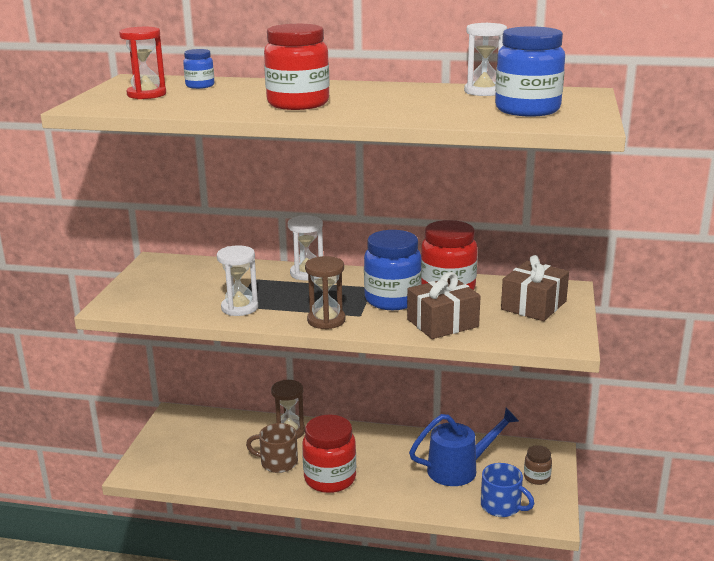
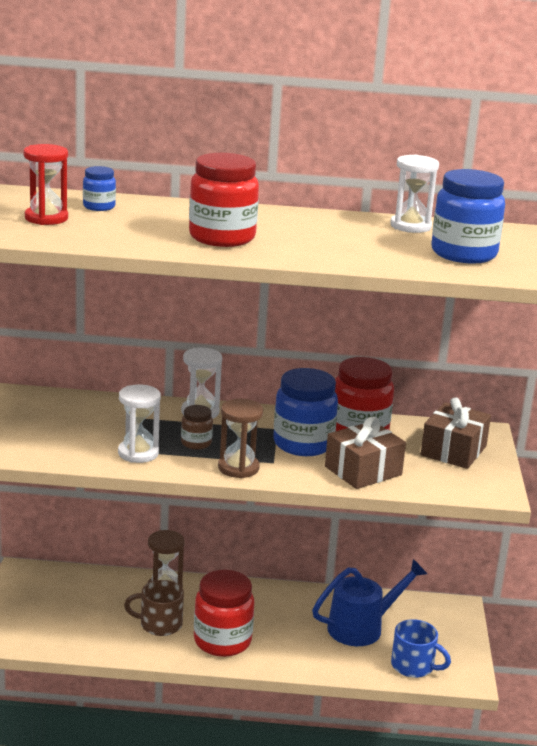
camera: 10 degrees left, 0 degrees up
(536, 477) = (446, 635): brown jar -> brown jar (196, 443)

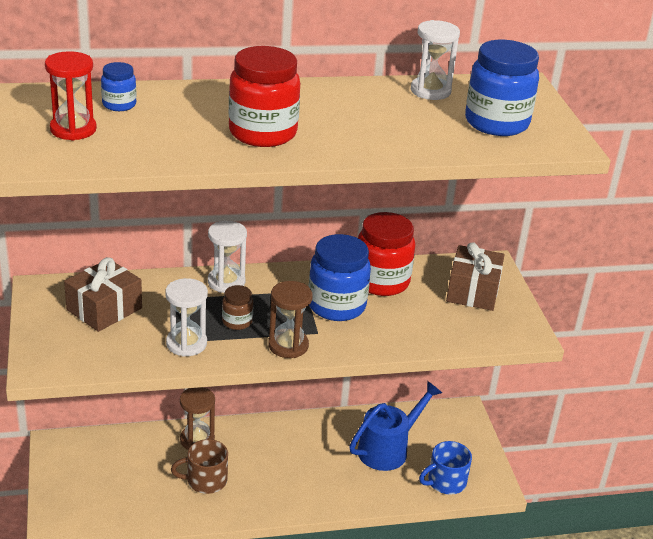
camera: 15 degrees left, 10 degrees up
(222, 641) = (269, 488): red jar -> none
(363, 471) = (402, 329): brown gift -> brown gift (104, 309)
(413, 666) = (445, 482): blue mug -> blue mug turned 135 degrees clockwise

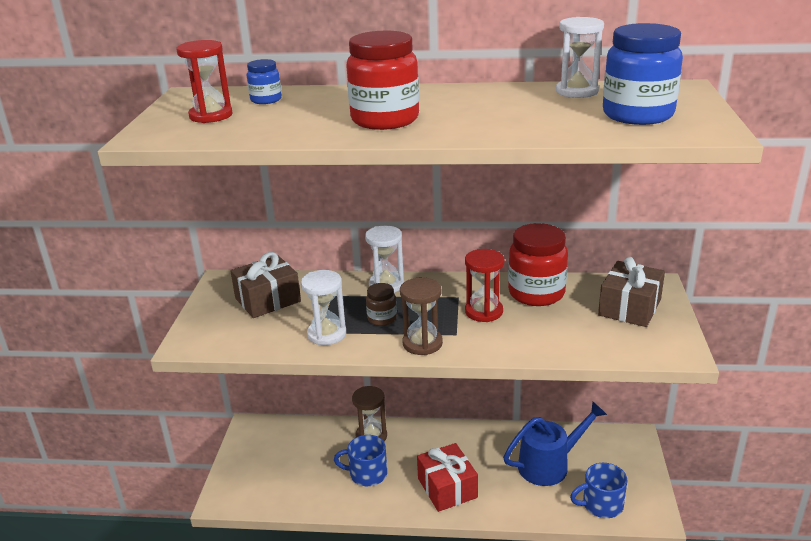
camera: 20 degrees right, 5 degrees down
(205, 480) = (367, 474): brown mug -> blue mug
(293, 484) = (447, 488): none -> red gift
(336, 306) = (484, 312): blue jar -> red hourglass

